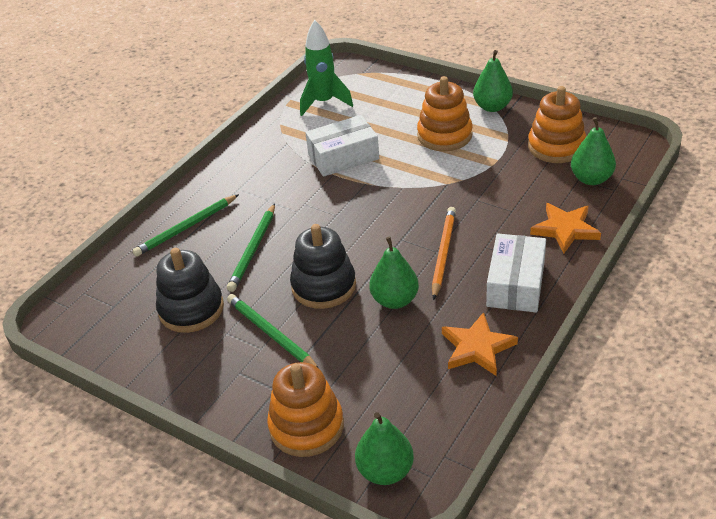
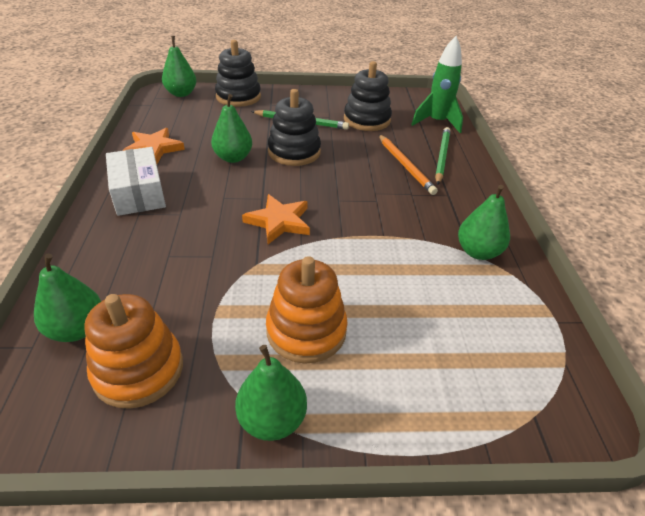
camera: 140 degrees right, 0 degrees up
(253, 249) = (372, 158): green pencil -> none
(281, 142) = (478, 252): none -> green pear
(306, 426) = (238, 97): orange stacking toy -> black stacking toy
(324, 102) = (508, 327): green rocket -> green rocket (437, 122)
(343, 157) = (395, 257): white box -> none
(443, 253) = (216, 197): orange pencil -> orange pencil (405, 165)
(565, 230) = (101, 252): orange star -> orange star (279, 221)

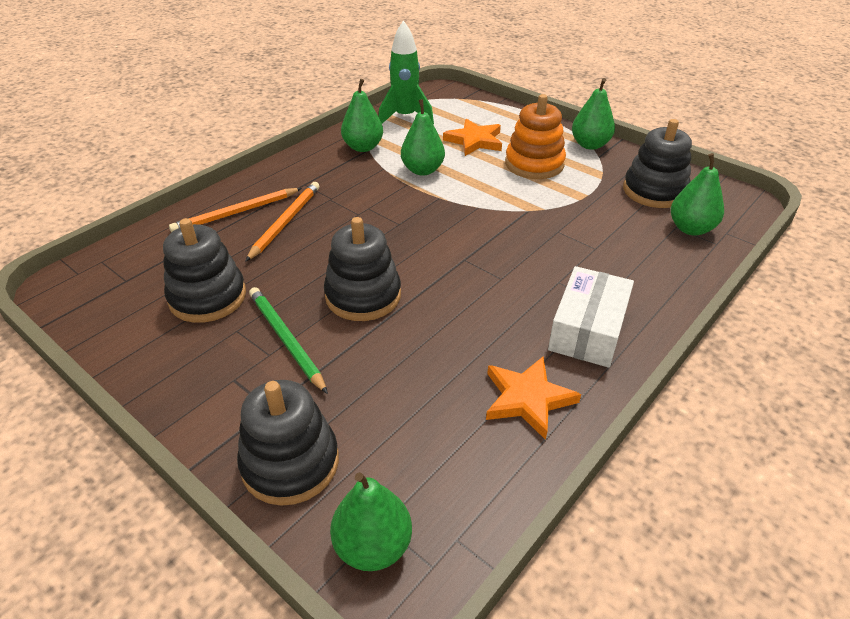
camera: 135 degrees left, 0 degrees up
(138, 370) = (654, 191): orange stacking toy -> black stacking toy
(233, 158) = (440, 325): green pear -> green pear (422, 170)
(279, 221) = (474, 231): orange star -> orange star (474, 141)
(437, 122) = (148, 250): green rocket -> green rocket (405, 117)
(441, 157) = (236, 213): green pencil -> orange pencil

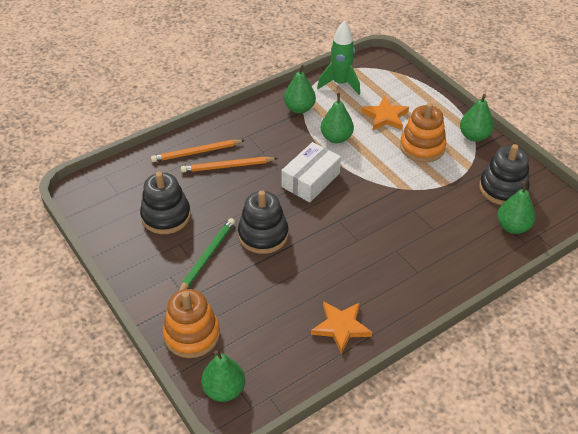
camera: 15 degrees right, 5 degrees up
(285, 222) = (227, 166): orange pencil -> orange pencil turned 135 degrees counterclockwise
(286, 340) = (207, 256): green pencil -> green pencil turned 45 degrees clockwise
(290, 463) = (192, 334): black stacking toy -> orange stacking toy
(587, 329) = (399, 289): white box -> white box (310, 180)

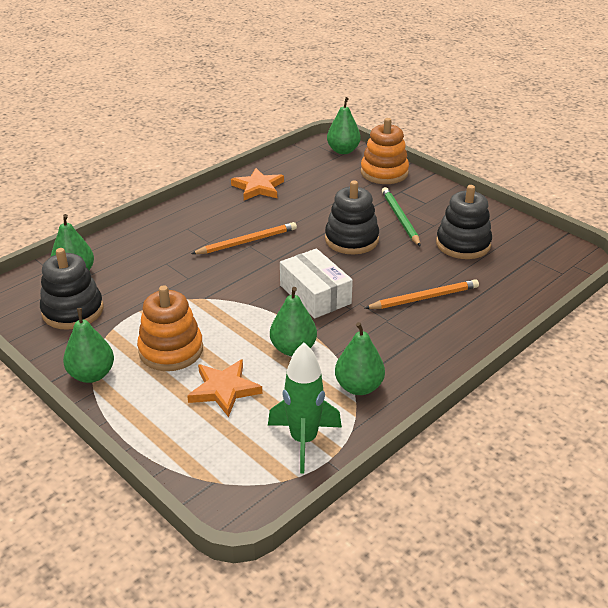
camera: 170 degrees right, 10 degrees down
(196, 152) = (472, 309): orange pencil -> orange pencil (247, 241)
(207, 256) = (400, 218): green pencil -> green pencil turned 150 degrees clockwise
(310, 180) = (315, 294): white box -> white box turned 60 degrees counterclockwise

